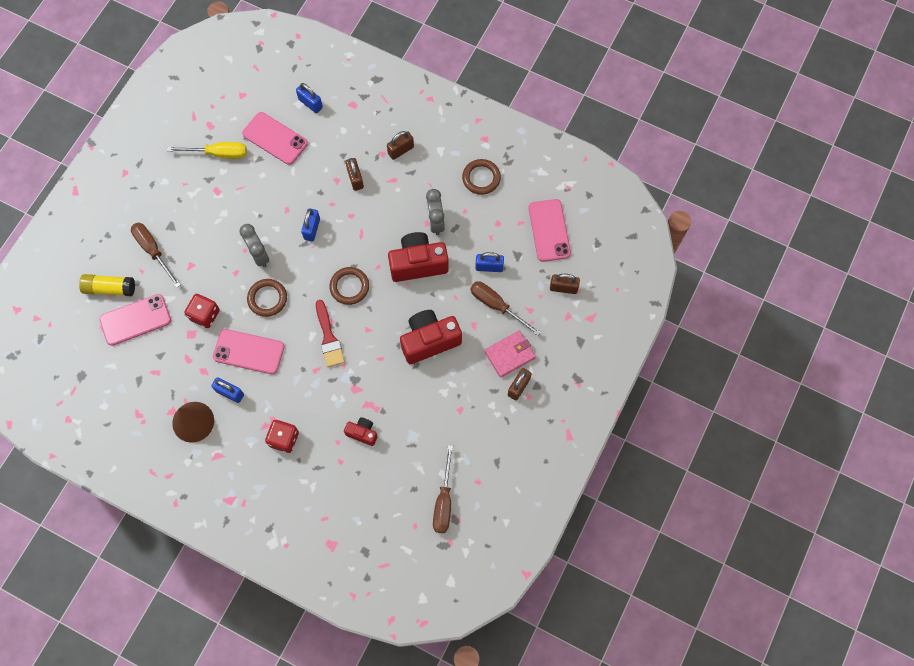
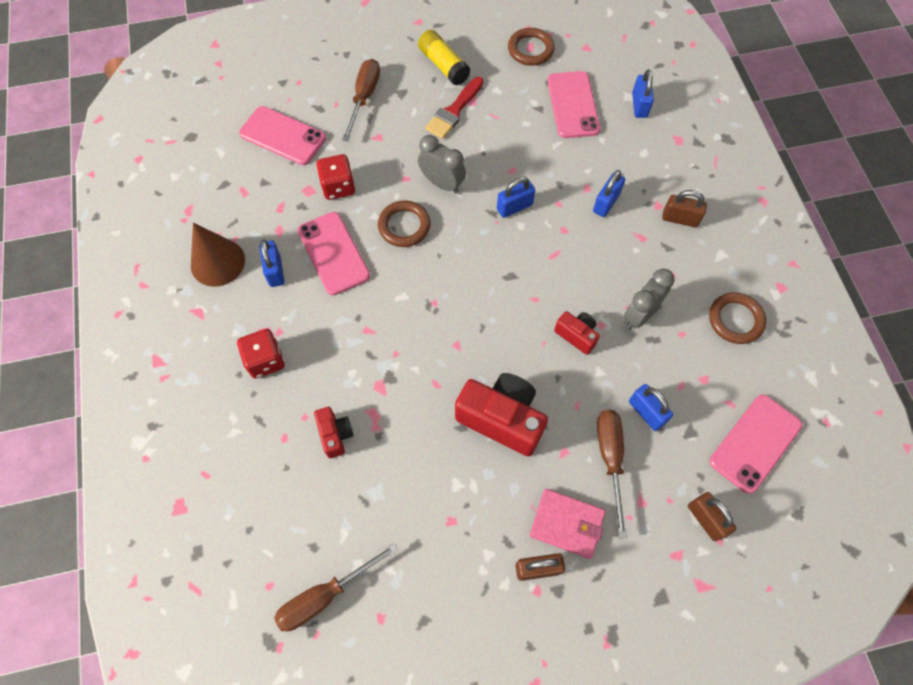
camera: 50 degrees right, 5 degrees down
(110, 288) = (296, 94): yellow glue stick -> yellow glue stick (443, 65)
(218, 153) = (510, 74): yellow screwdriver -> none
(259, 255) = (442, 183): grey clock -> grey clock turned 105 degrees clockwise
(329, 338) = (413, 315): red brush -> red brush (454, 111)
(349, 287) = (487, 289): brown ring -> brown ring (530, 49)
(355, 179) = (606, 203): brown padlock -> blue padlock
(418, 264) = (576, 335): red camera -> red camera, size x0.52

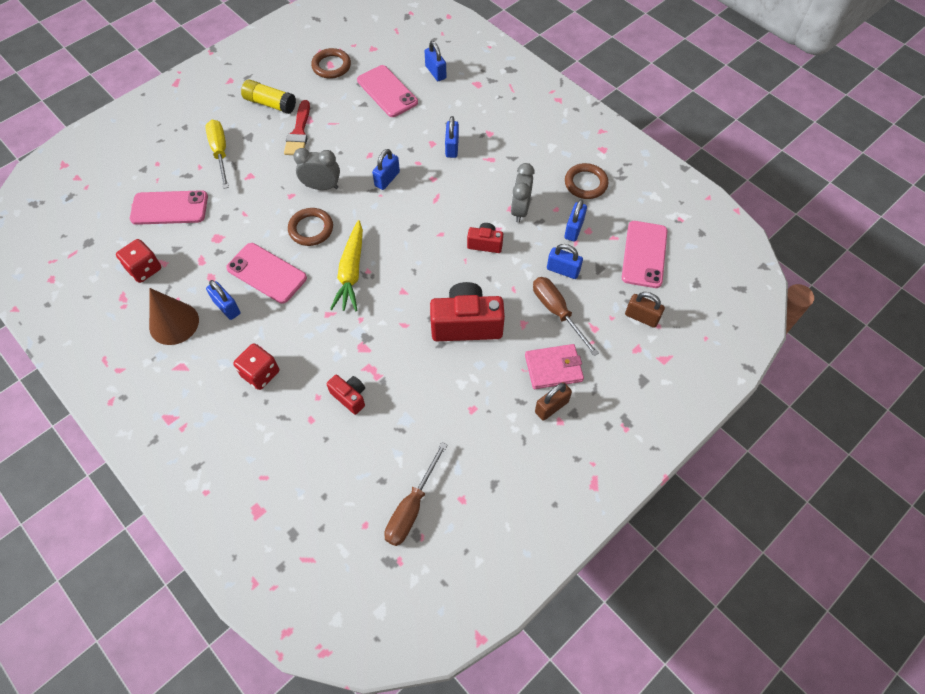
camera: 30 degrees left, 5 degrees down
(338, 187) = (240, 225): red dice -> red dice (144, 269)
(364, 98) = (220, 152): brown screwdriver -> yellow screwdriver
(417, 295) = (351, 272): none -> yellow carrot
(680, 219) = (509, 135): brown padlock -> none
(688, 369) = (574, 229): none -> blue padlock

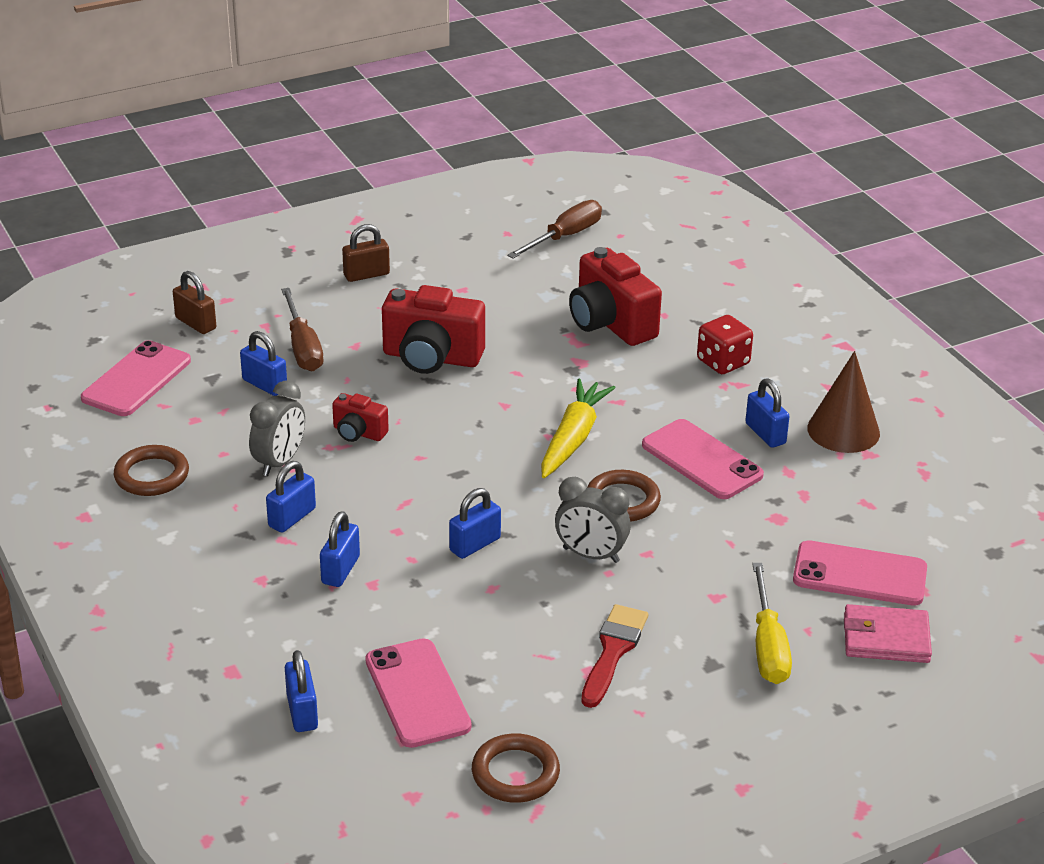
camera: 165 degrees left, 25 degrees down
(144, 269) = (894, 500): red dice -> none
(270, 104) = (661, 718): yellow glue stick -> none
(350, 397) = (610, 323): red camera -> red camera, size x1.92
(553, 368) = (342, 302): pink wallet -> pink wallet (886, 638)
(574, 229) = (214, 425): blue padlock -> blue padlock (292, 517)

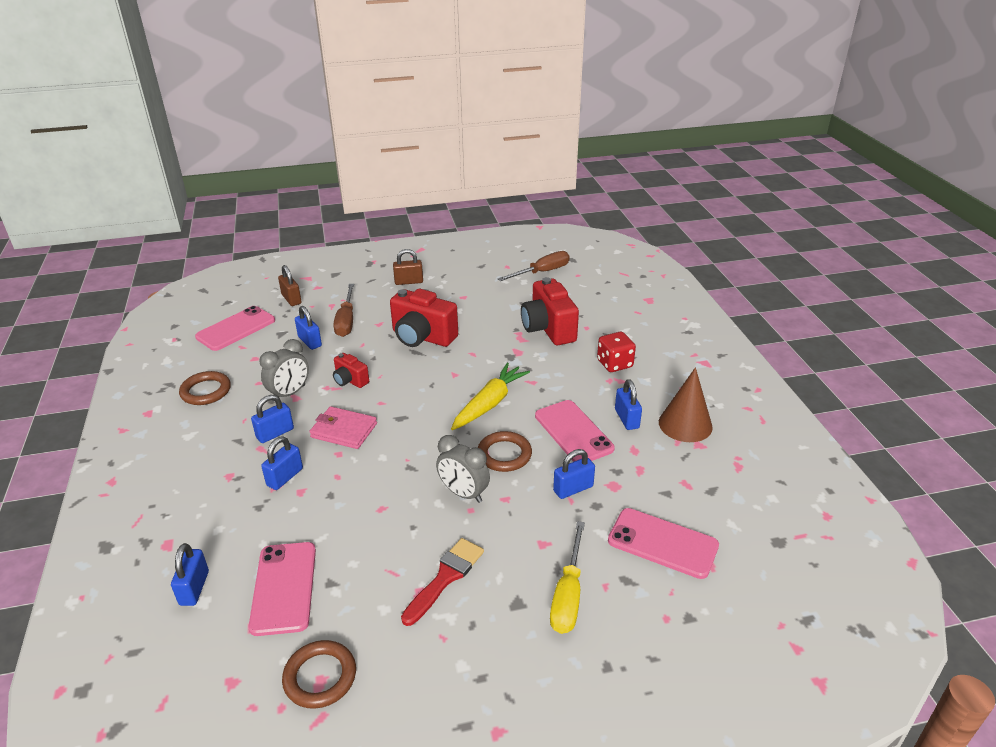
camera: 15 degrees right, 0 degrees up
(475, 544) = (385, 472): blue padlock -> blue padlock (573, 489)
(886, 638) = (667, 605): pink wallet -> pink wallet (344, 430)

